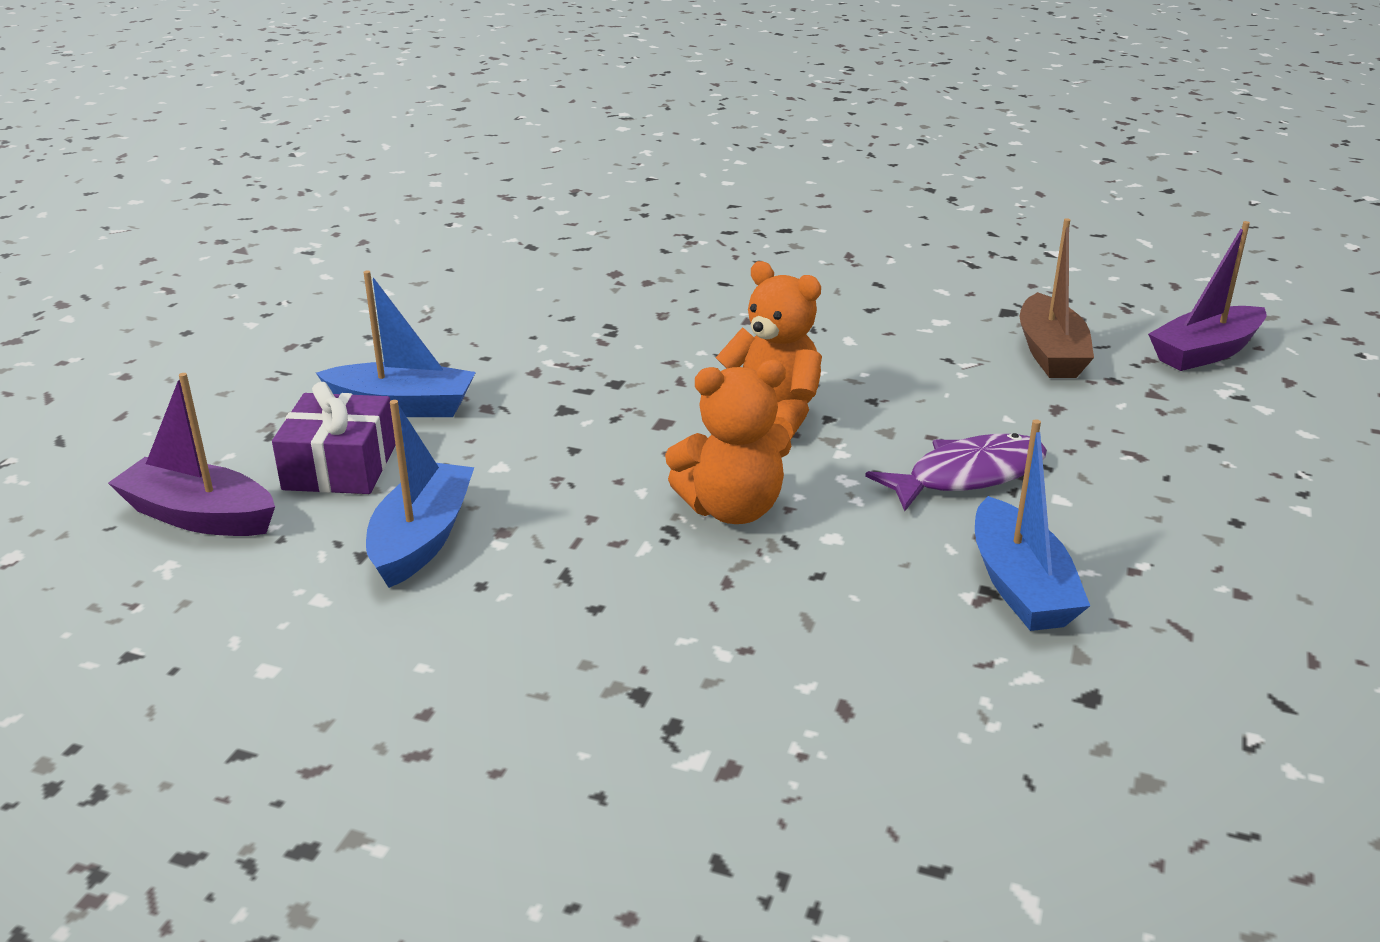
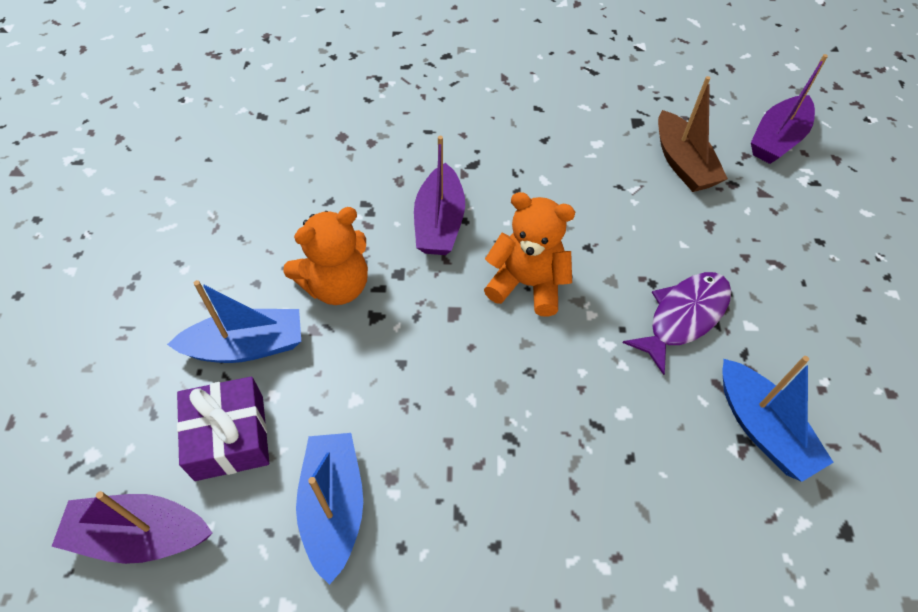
camera: 20 degrees left, 25 degrees up
(691, 352) = (439, 222): none -> purple boat
(732, 509) = (544, 401): orange teddy bear -> orange teddy bear (336, 286)

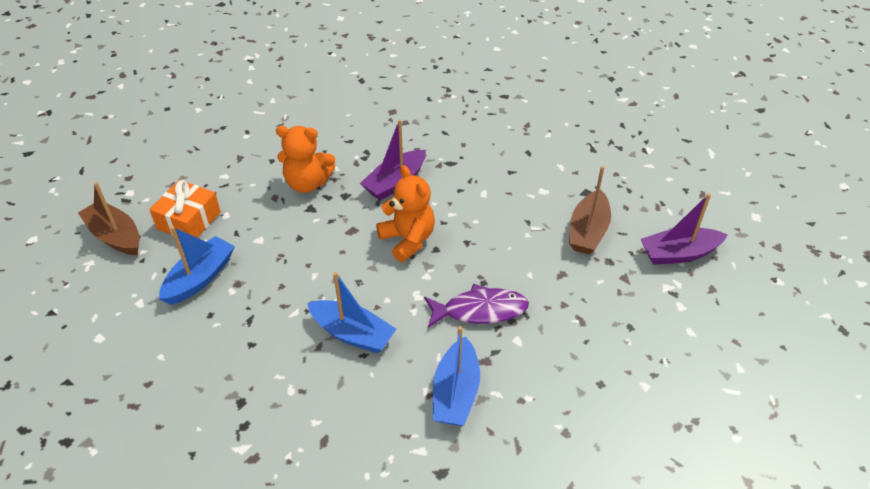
camera: 40 degrees right, 10 degrees down
(140, 535) = (115, 236): purple boat -> brown boat
(229, 437) = (189, 220): purple gift -> orange gift
(246, 346) = (237, 186): blue boat -> blue boat (352, 334)

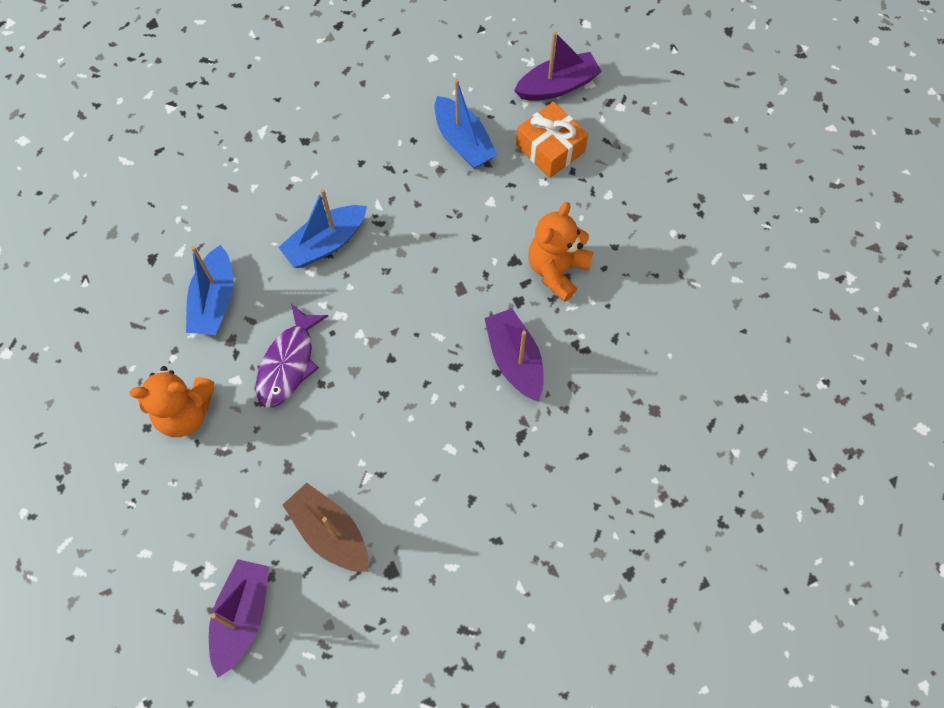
camera: 115 degrees right, 20 degrees up
(115, 236) = (557, 86): brown boat -> purple boat
(408, 240) = (418, 337): orange teddy bear -> orange teddy bear (185, 413)
(456, 392) = (214, 301): blue boat -> blue boat turned 120 degrees counterclockwise

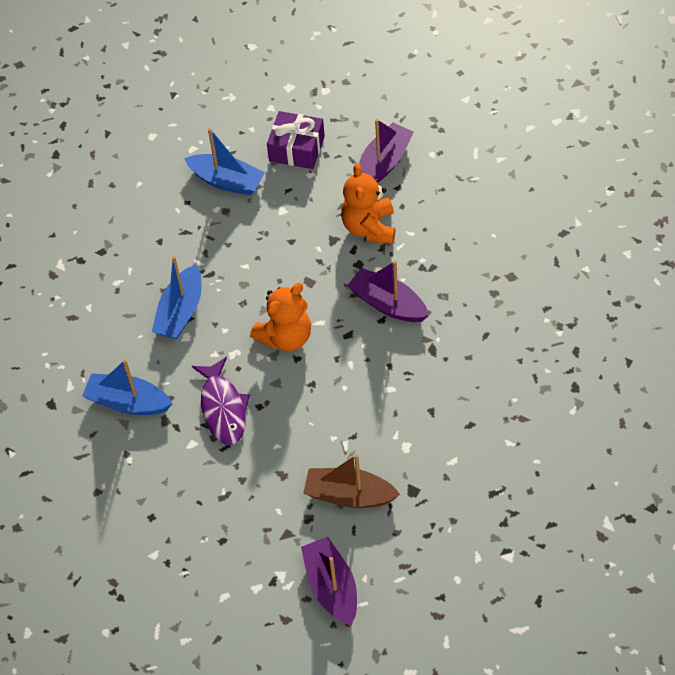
camera: 30 degrees left, 10 degrees down
(185, 413) = (172, 489): orange teddy bear -> orange teddy bear (286, 337)
(214, 301) = (128, 402): blue boat -> blue boat turned 135 degrees clockwise
(550, 148) = (297, 148): orange gift -> purple gift
(557, 86) = (266, 102): purple boat -> purple boat (384, 163)

